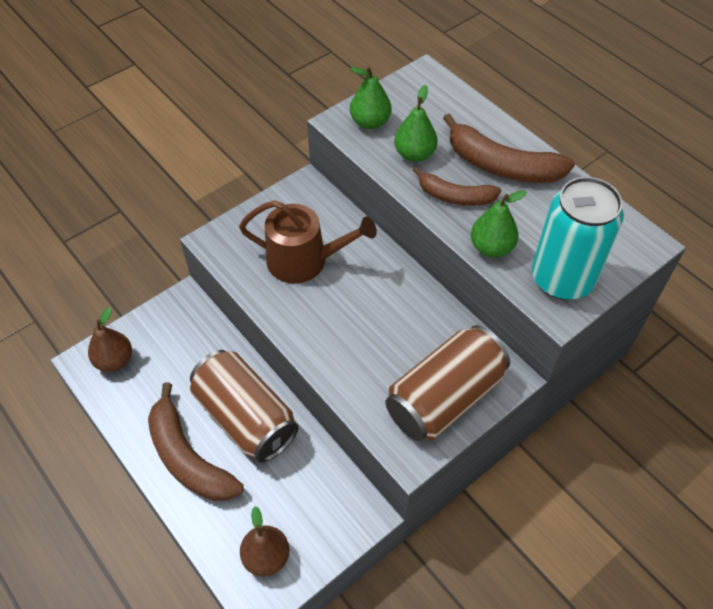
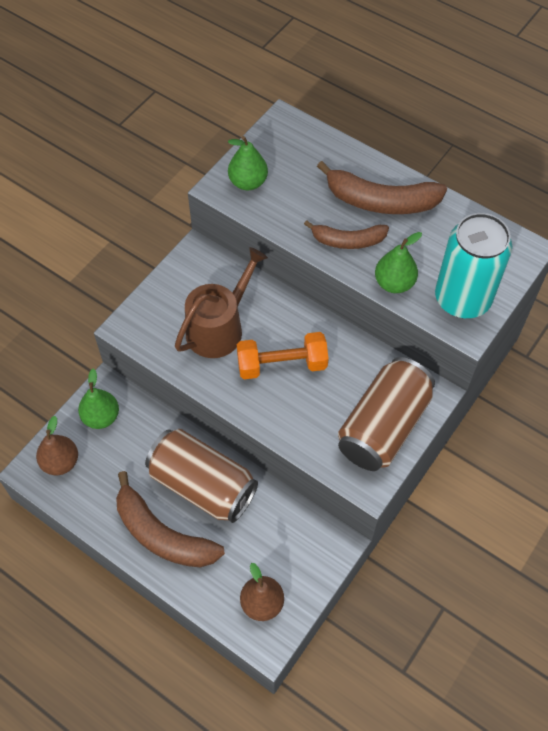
camera: 15 degrees left, 5 degrees up
(304, 260) = (219, 327): brown watering can -> brown watering can turned 45 degrees counterclockwise
(356, 310) = (282, 364): none -> orange dumbbell
(414, 154) = (299, 206): green pear -> green pear (101, 417)

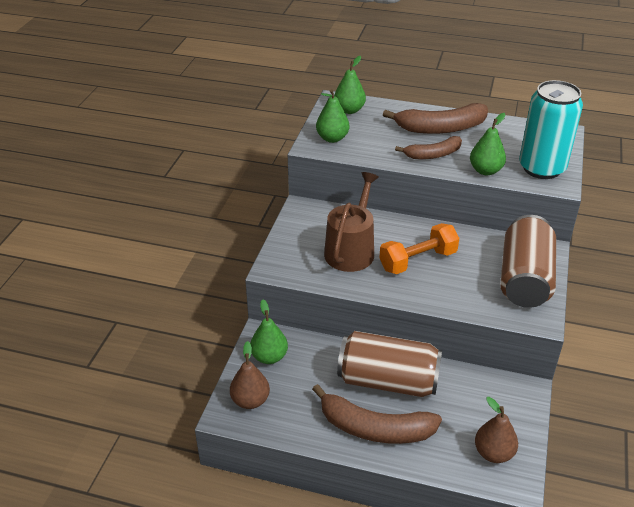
camera: 20 degrees left, 20 degrees down
(290, 142) = (349, 110): none -> green pear

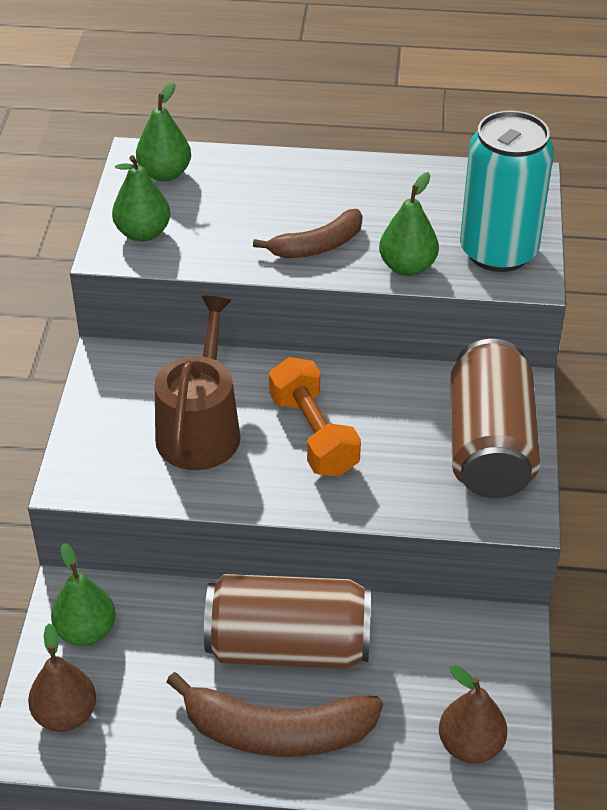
camera: 10 degrees left, 5 degrees up
(418, 260) = (313, 435): orange dumbbell -> orange dumbbell turned 75 degrees counterclockwise
(440, 128) = (324, 193): brown banana -> none

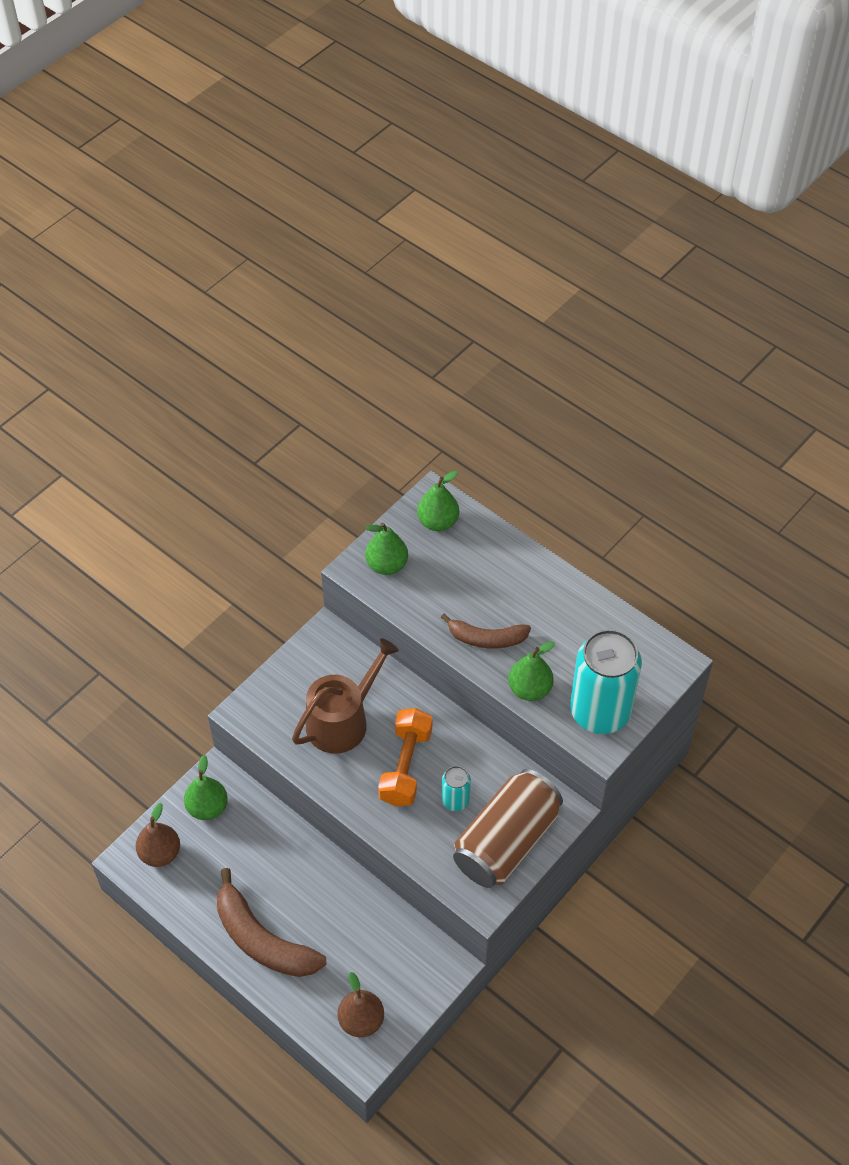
camera: 35 degrees right, 10 degrees up
(288, 646) = (310, 890): brown can -> none
(398, 437) = (455, 800): none -> turquoise can

